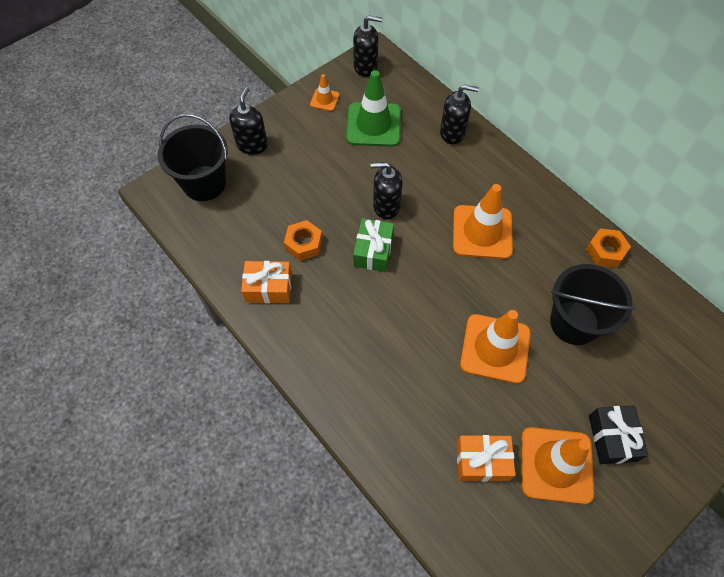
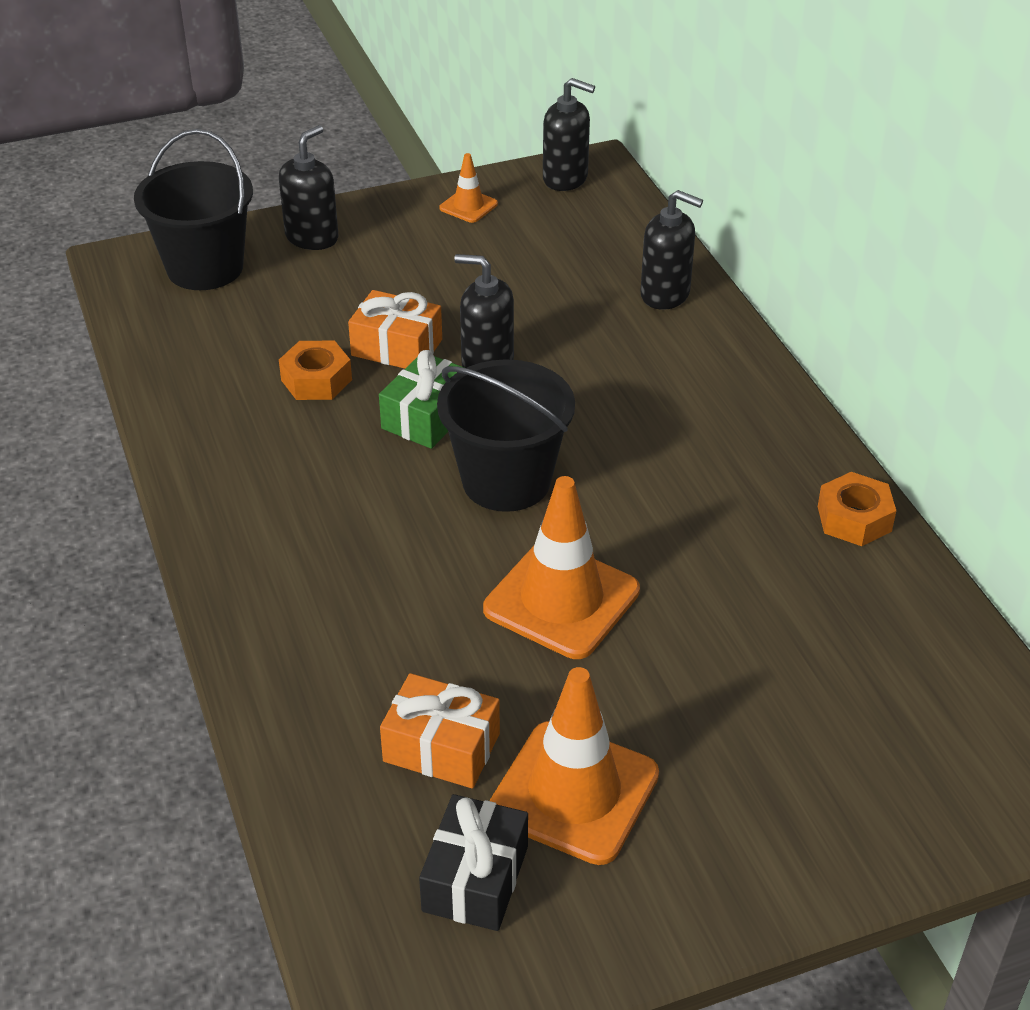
camera: 20 degrees right, 20 degrees down
(268, 287) = (223, 421): orange gift -> orange gift (397, 347)
(373, 125) = (532, 255): green traffic cone -> none
(482, 232) = (636, 437): orange traffic cone -> none
(574, 322) = (732, 603): black bucket -> black bucket (506, 481)
(612, 438) = (705, 785): black gift -> black gift (475, 879)

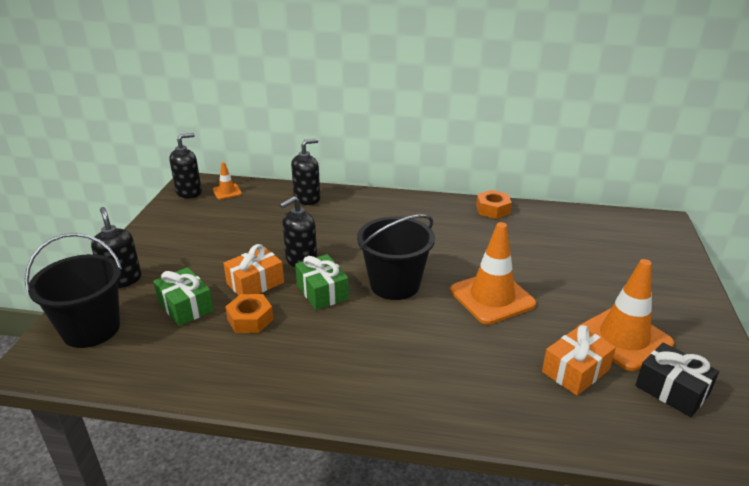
camera: 60 degrees left, 10 degrees down
(300, 314) = (185, 306): none -> green gift
(468, 206) = (170, 224): orange traffic cone -> orange traffic cone (227, 192)

